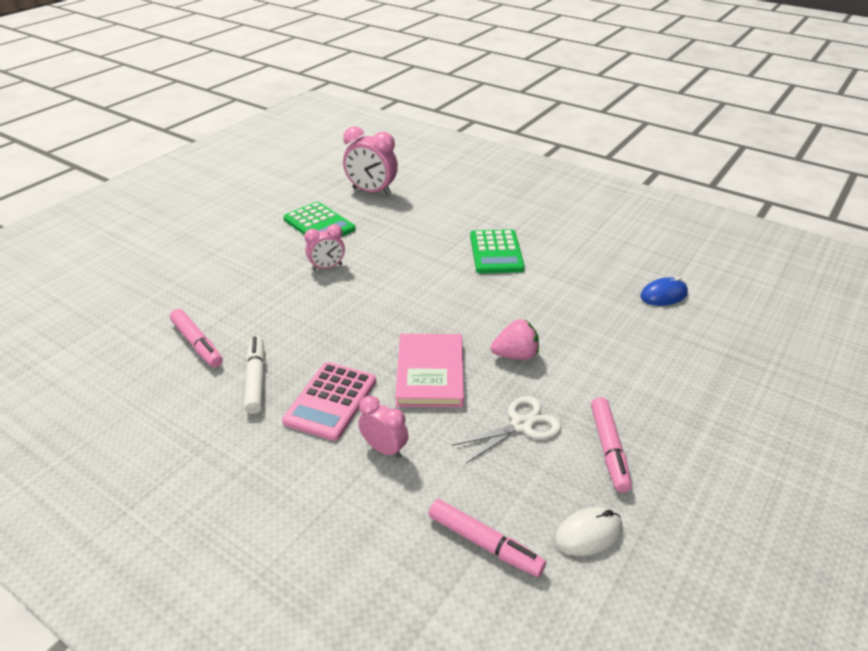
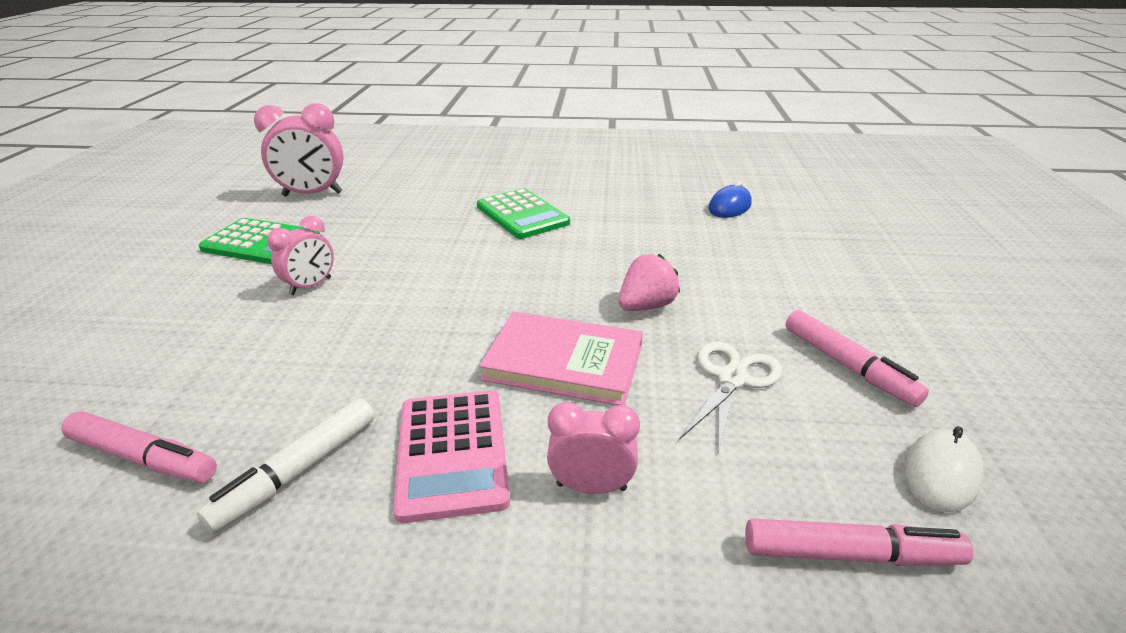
camera: 30 degrees left, 5 degrees down
(256, 379) = (298, 472): white marker -> white marker turned 105 degrees counterclockwise
(430, 373) = (564, 362): pink book -> pink book turned 45 degrees counterclockwise

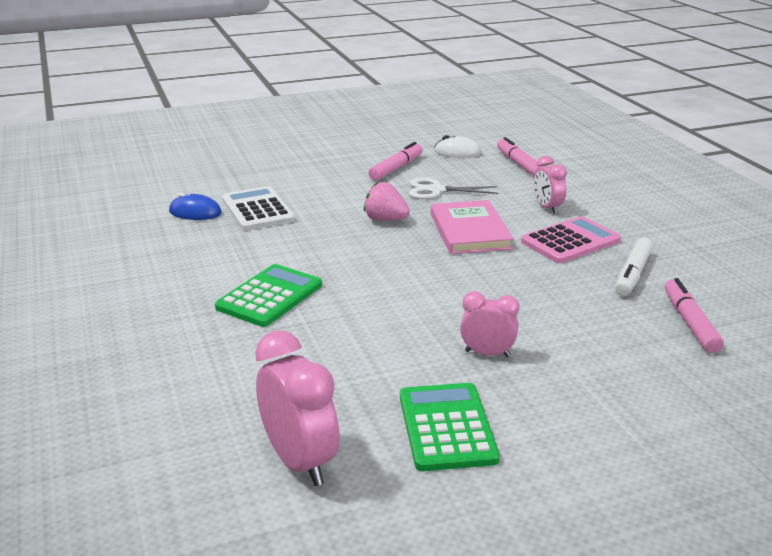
camera: 115 degrees left, 5 degrees down
(298, 472) = (633, 274): white marker -> white marker turned 105 degrees clockwise
(721, 236) = (257, 210): none -> white calculator

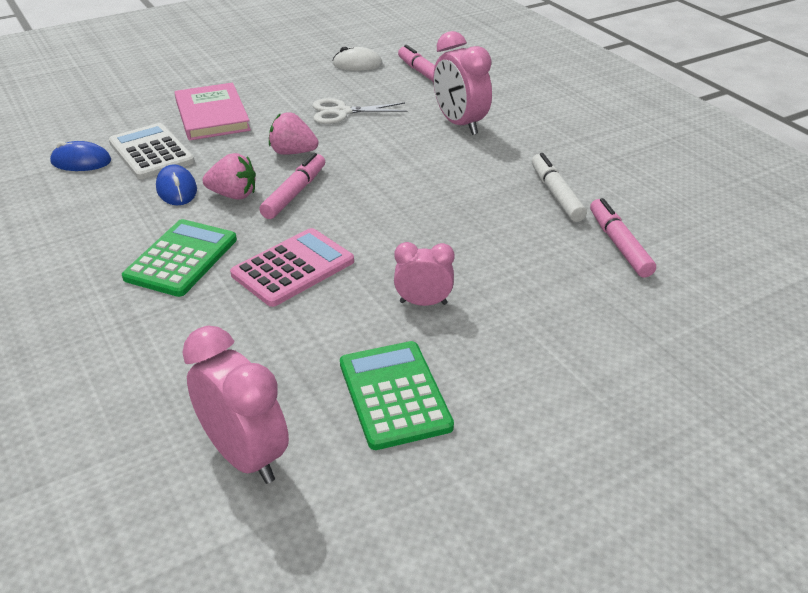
camera: 10 degrees left, 10 degrees up
(275, 241) = (176, 189): none -> blue mouse
(325, 249) = (233, 195): none -> pink strawberry
(396, 168) = (295, 88): pink marker -> pink marker (294, 193)
(469, 231) = (384, 159): pink book -> pink book (212, 115)
(547, 208) = (460, 124): pink clock -> pink clock, size x1.65
(570, 241) = (488, 161): pink calculator -> pink calculator (293, 268)
(633, 274) = (556, 194): white marker -> white marker turned 150 degrees clockwise

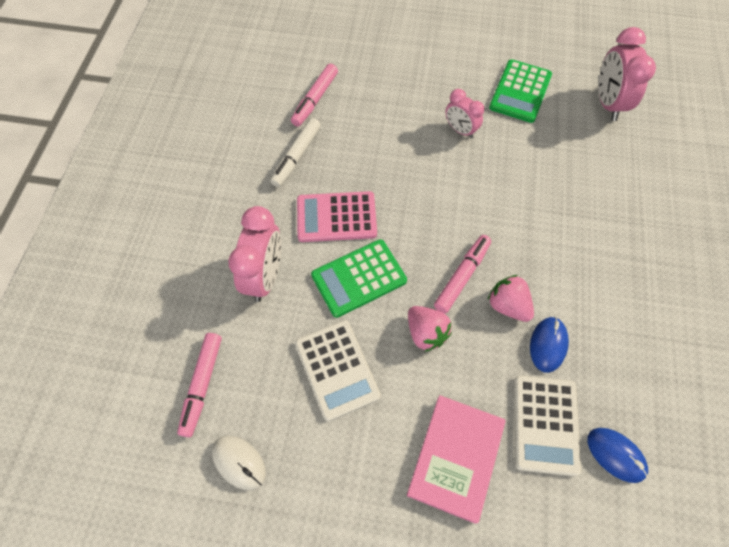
camera: 140 degrees left, 25 degrees up
(181, 258) = (580, 257): green calculator -> green calculator (359, 278)
(293, 268) = (513, 201): pink calculator -> pink calculator (336, 217)
(294, 193) = (462, 276): pink marker -> pink marker turned 150 degrees clockwise
(342, 112) = (337, 369): white scissors -> white calculator

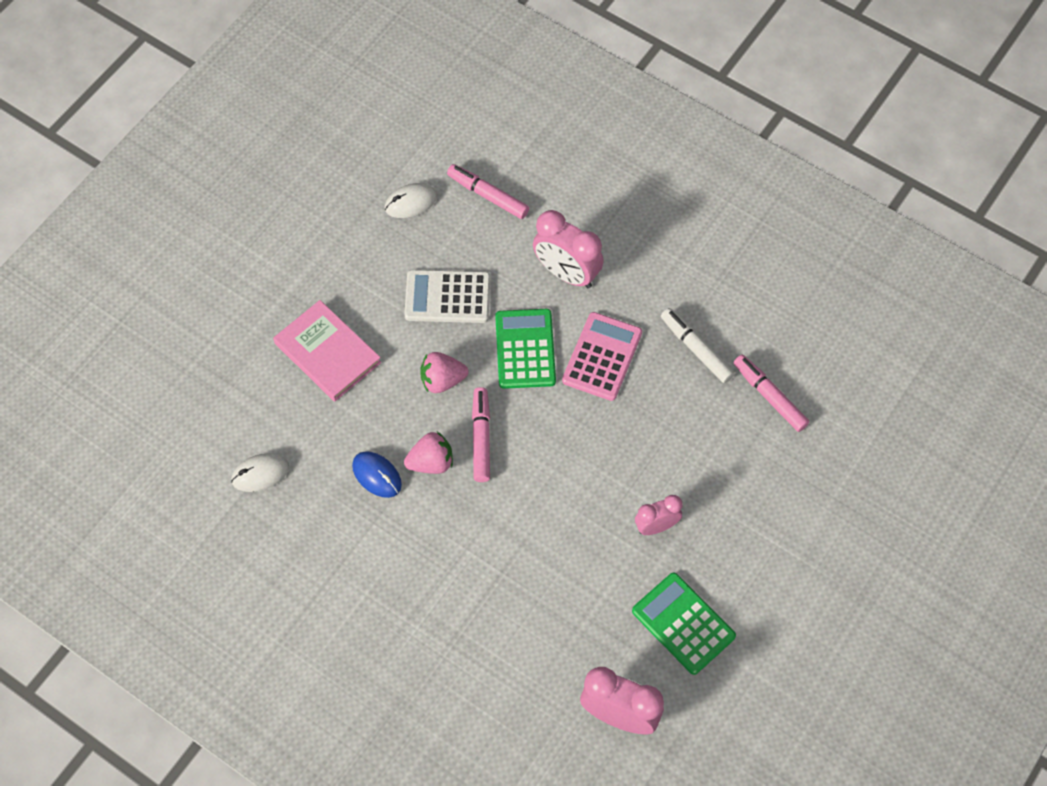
camera: 115 degrees right, 0 degrees up
(462, 276) = (481, 438): pink marker -> pink marker turned 150 degrees counterclockwise
(545, 424) = (314, 433): white calculator -> none
(616, 455) = (260, 473): blue mouse -> white mouse

